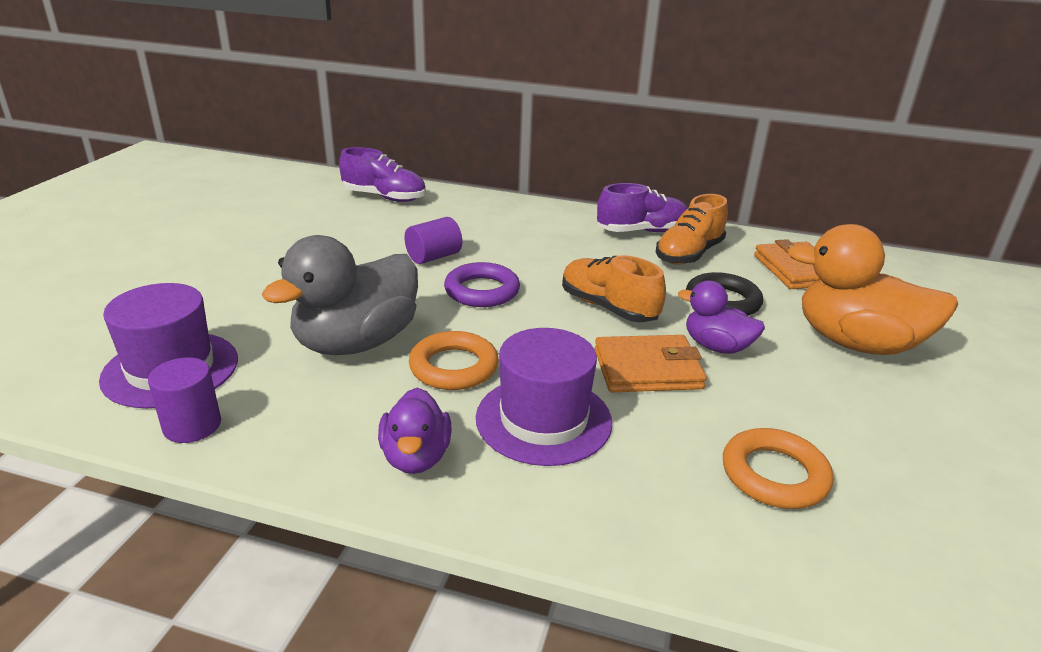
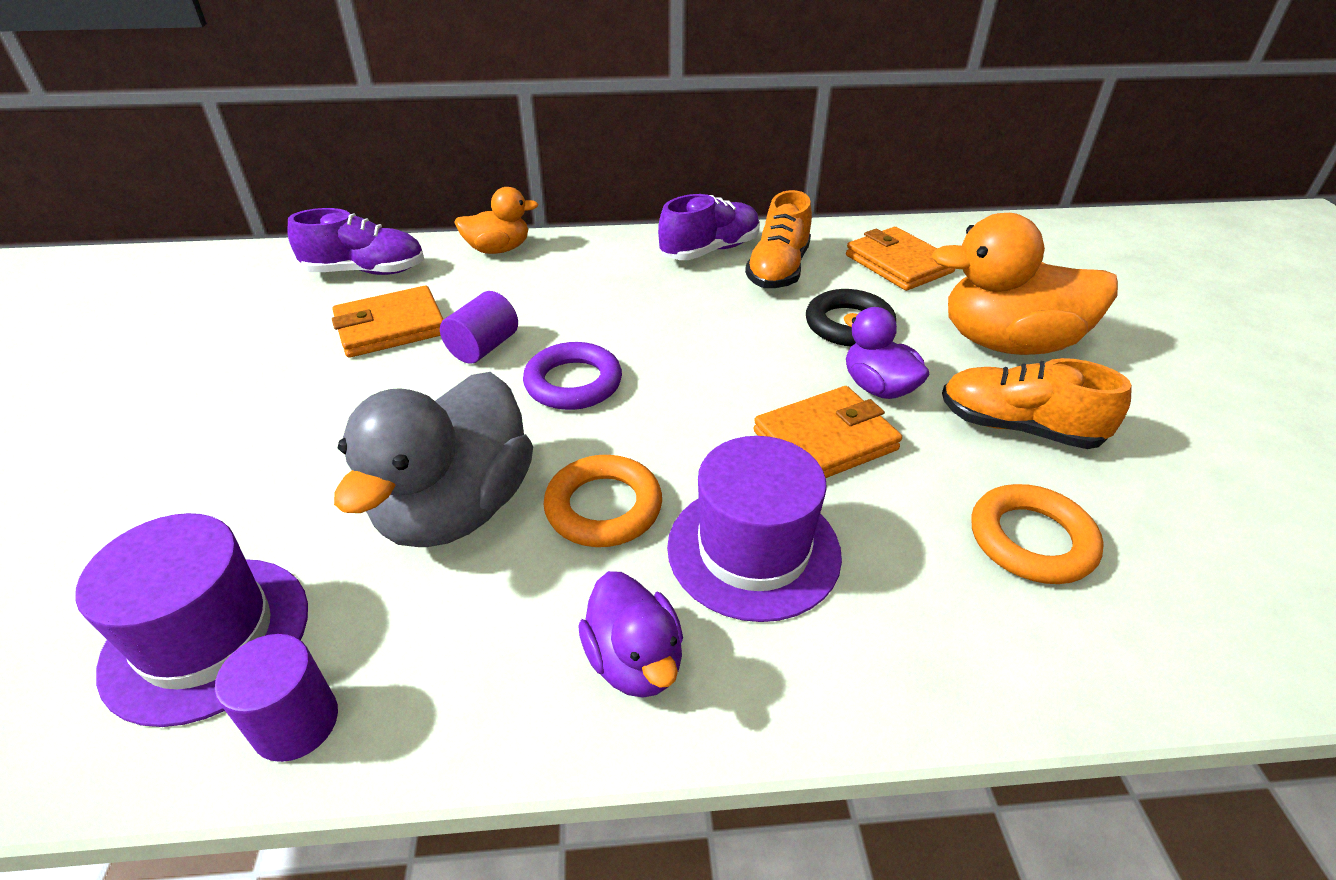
camera: 20 degrees left, 10 degrees up
(380, 232) = (391, 327): none -> orange wallet
(482, 201) = (498, 249): none -> orange duck
(608, 307) = (734, 367): orange shoe -> orange shoe (1018, 427)
(716, 346) = (878, 387): purple duck -> purple duck turned 45 degrees clockwise

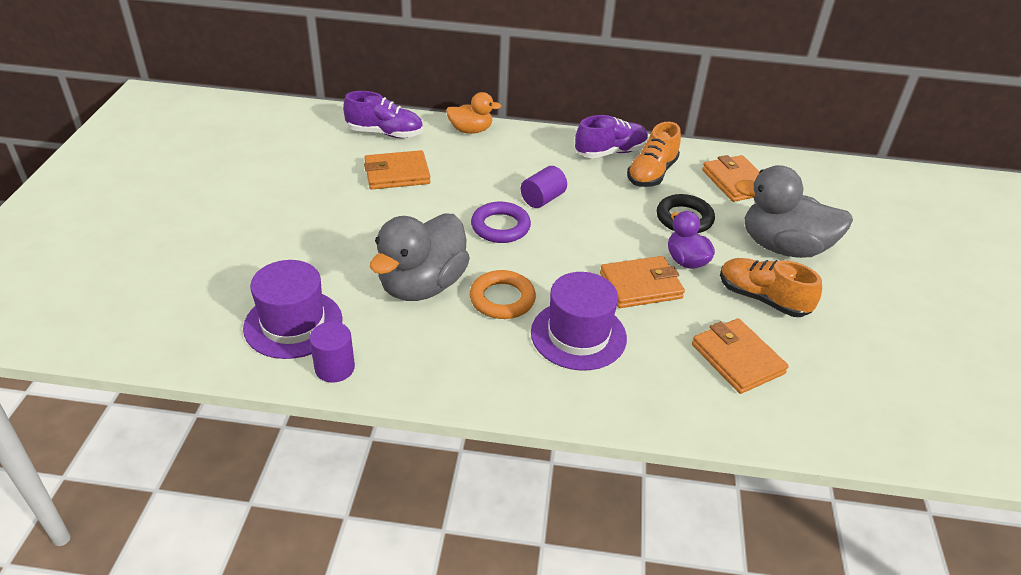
camera: 10 degrees right, 0 degrees up
(483, 347) = (451, 196): purple cylinder -> purple cylinder (542, 199)
(635, 661) = (501, 374): purple duck -> none
(1007, 343) = (783, 247): orange duck -> grey duck
(1031, 540) = (737, 359): orange ring -> orange wallet

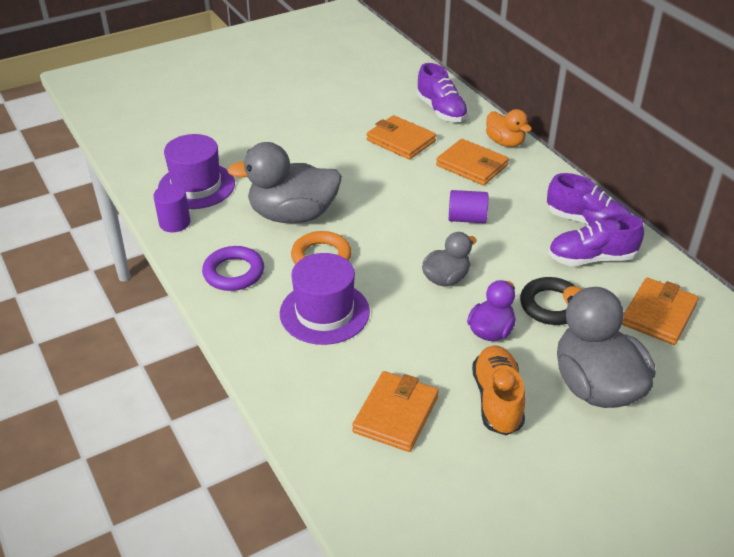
camera: 55 degrees right, 0 degrees up
(500, 227) = (403, 216): purple ring -> purple ring (233, 273)
(604, 248) = (446, 278): none -> grey duck
(640, 285) = (423, 319): orange wallet -> orange wallet (472, 165)
(651, 173) = (591, 258): orange shoe -> purple shoe

